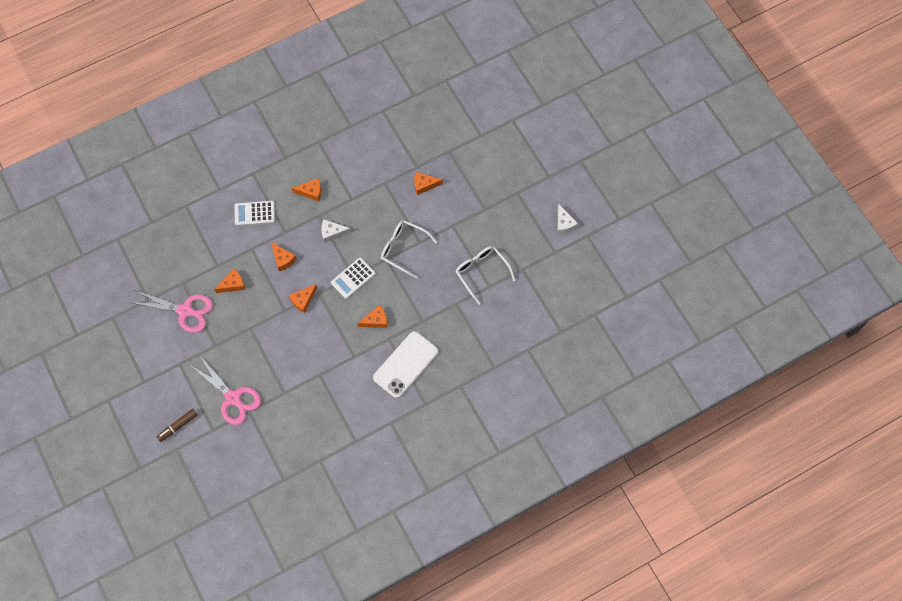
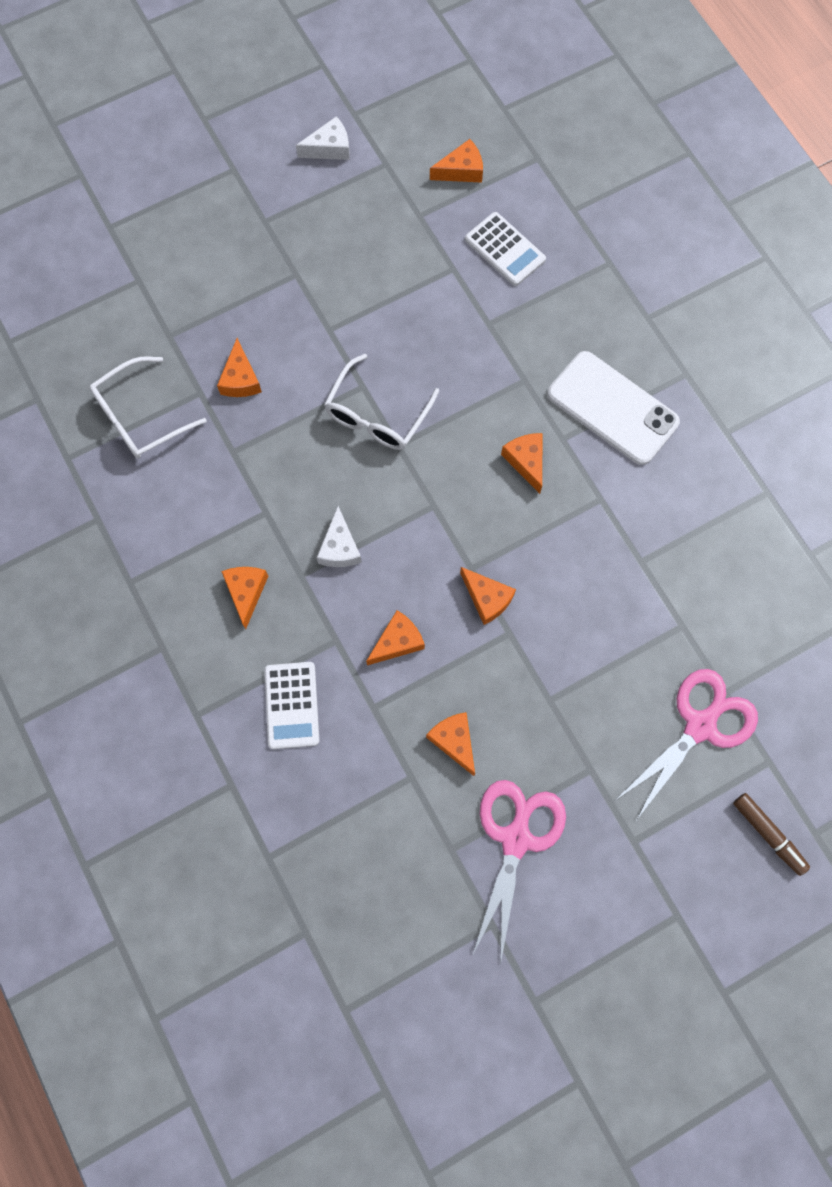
camera: 90 degrees left, 5 degrees up
(353, 278) = (439, 505): white calculator -> white calculator (505, 250)
(481, 272) = (426, 281): white glasses -> white glasses (140, 417)
(551, 291) = (461, 170): none -> orange cheese

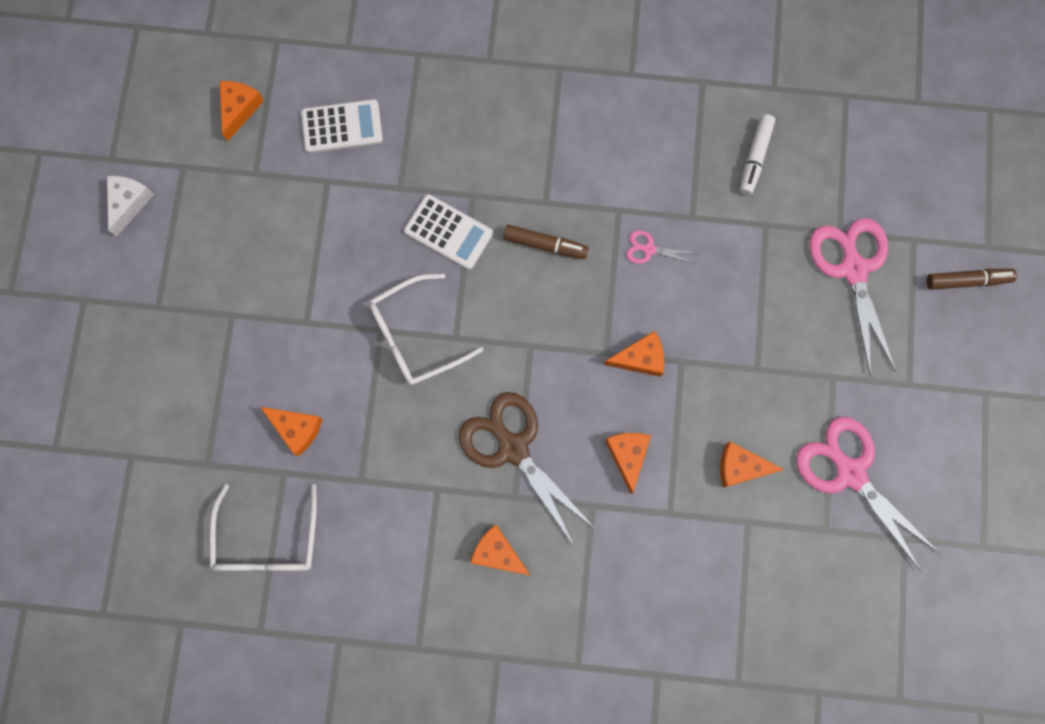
camera: 55 degrees left, 5 degrees up
(292, 705) = (623, 579): white calculator -> white calculator (448, 232)
(339, 547) = (512, 447): white cheese -> brown scissors
(377, 415) = (415, 336): white glasses -> white glasses turned 90 degrees clockwise
(526, 461) = (545, 244): orange cheese -> brown marker
(585, 544) = (648, 249): none -> pink scissors
(612, 408) = (548, 144): white phone -> none
(735, 579) = (755, 157): none -> white marker

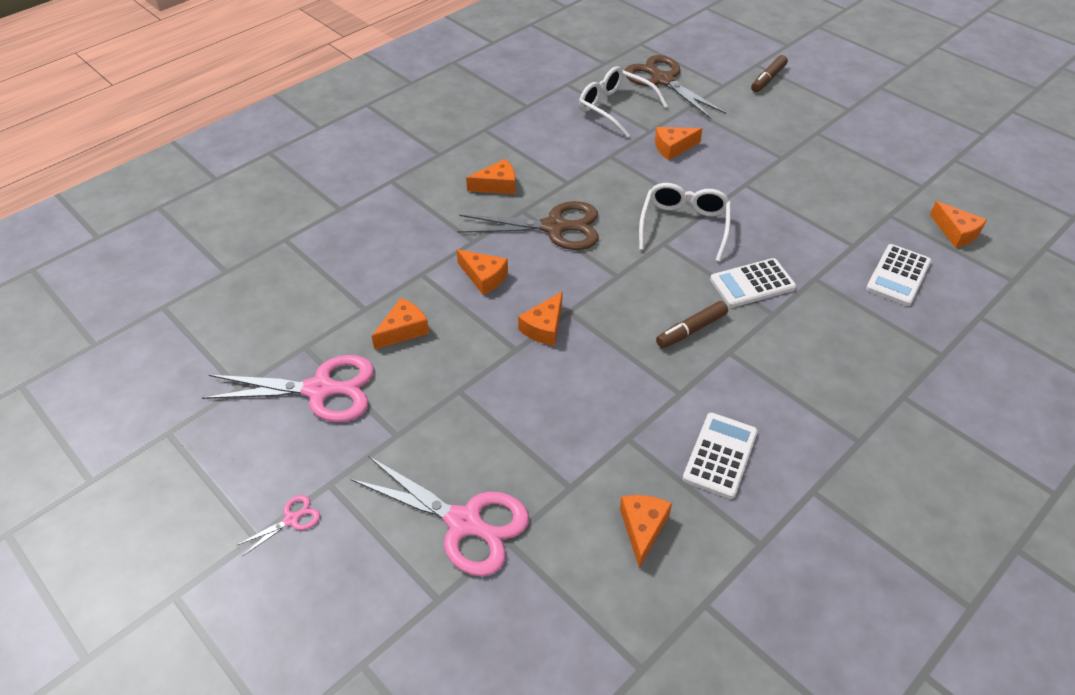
camera: 130 degrees right, 30 degrees down
(129, 203) = (910, 153): white cheese -> none
(169, 530) = (662, 80): none -> brown scissors
(648, 249) = (627, 389): pink scissors -> pink scissors (292, 519)
(652, 147) = (720, 455): none -> white calculator
(755, 157) = (643, 528): white marker -> orange cheese
(967, 281) = (355, 612): brown marker -> brown marker (768, 79)

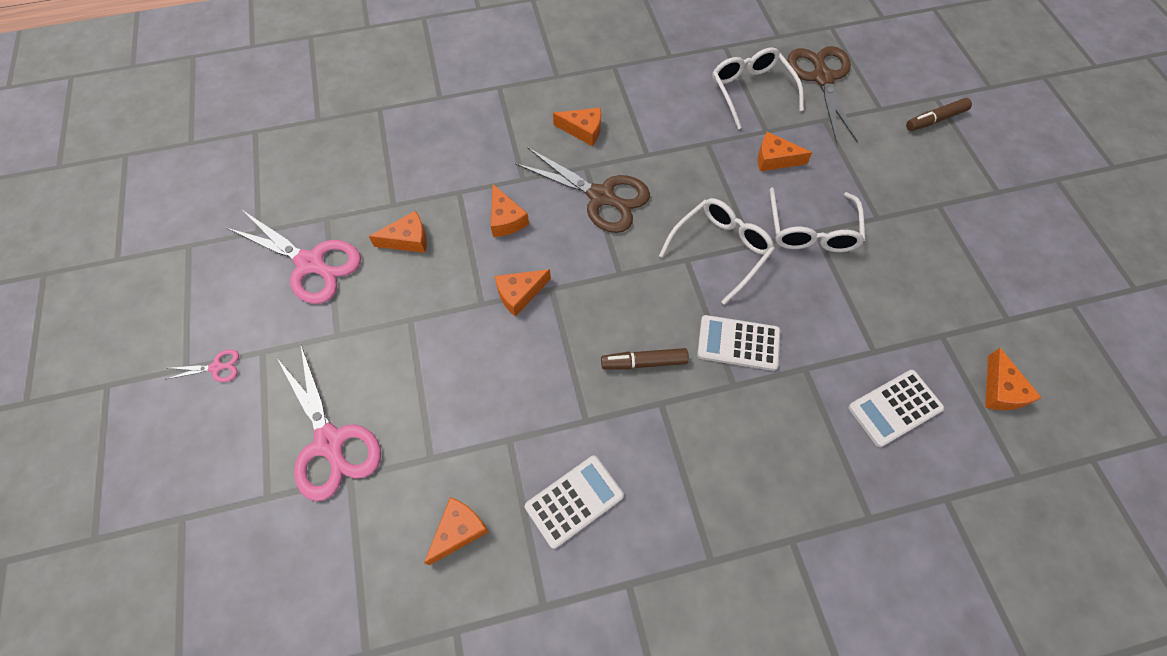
camera: 30 degrees right, 15 degrees up
(741, 185) = (811, 231): none -> white glasses

